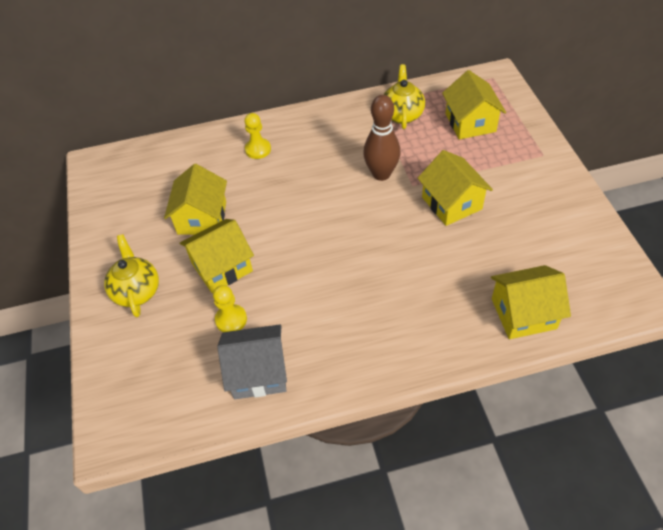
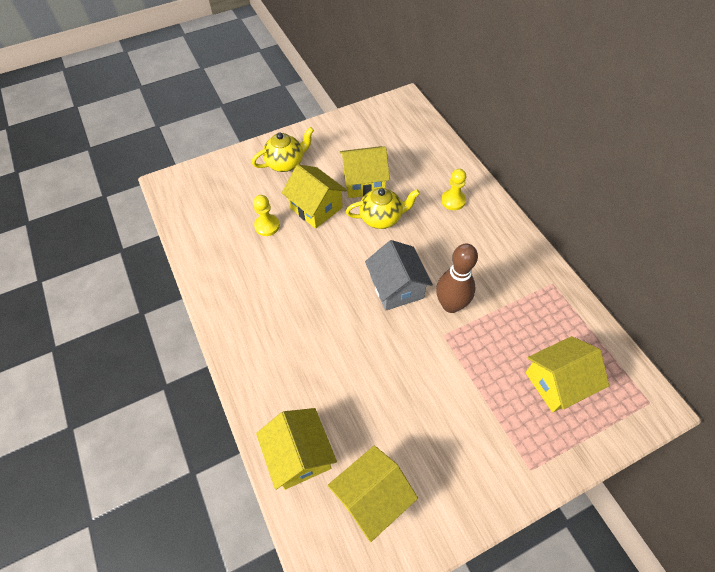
camera: 75 degrees right, 5 degrees up
(258, 372) = (222, 254): grey house -> grey house (396, 287)
(402, 114) = (544, 311): yellow teapot -> yellow teapot (381, 218)
(451, 203) = (428, 375): yellow house -> yellow house (372, 497)

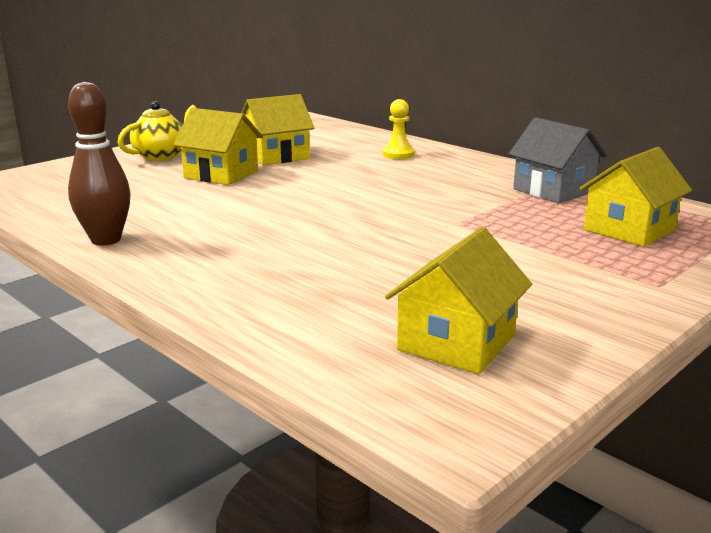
camera: 20 degrees left, 35 degrees down
(267, 226) = (156, 190): yellow pawn -> none
(299, 455) = (312, 330): yellow house -> none
(381, 218) = (315, 171): yellow teapot -> none
(396, 287) = (368, 204): grey house -> grey house (553, 190)
(451, 305) = (449, 205): brown bowling pin -> brown bowling pin (106, 240)

